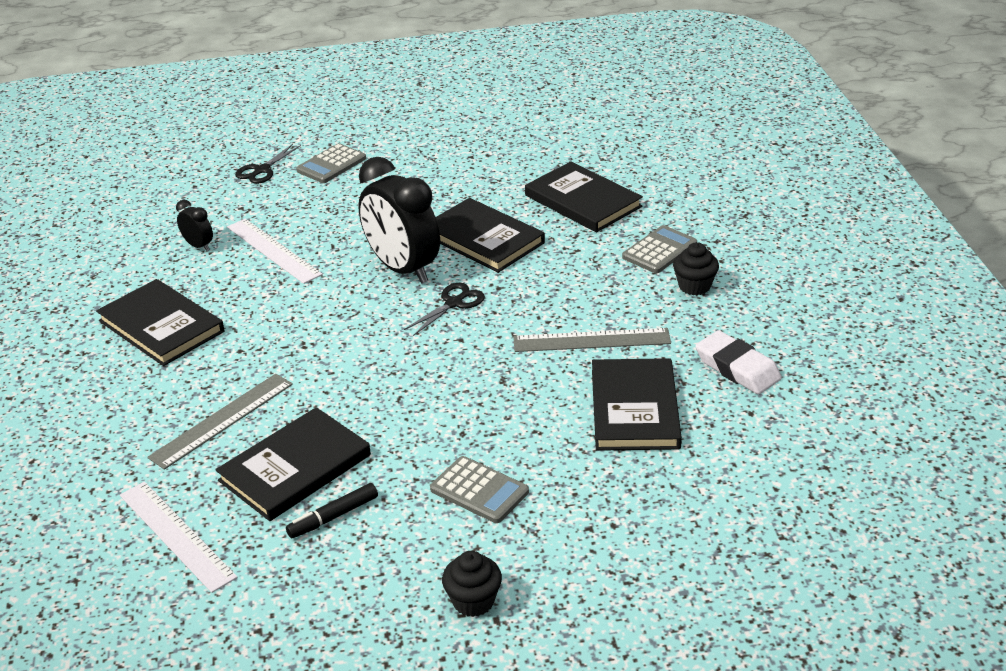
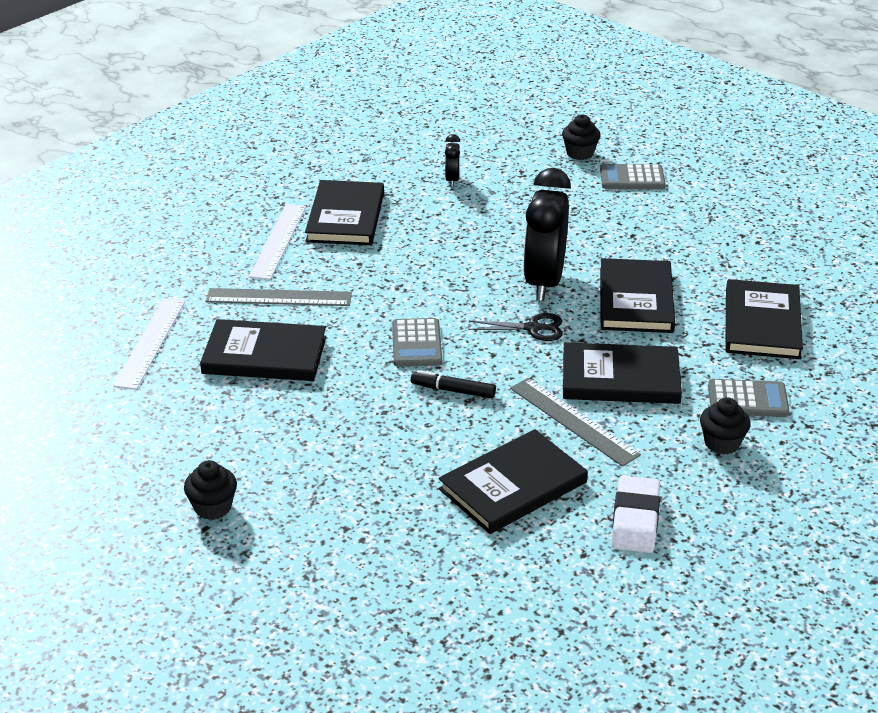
camera: 50 degrees right, 0 degrees up
(262, 170) = (580, 153): black scissors -> black cupcake
(273, 250) = (489, 213): white ruler -> white ruler (278, 241)
(333, 517) = (233, 399): black marker -> black marker (453, 390)
(479, 490) = (330, 452): grey calculator -> grey calculator (416, 344)
(567, 293) = (620, 378): none -> black book

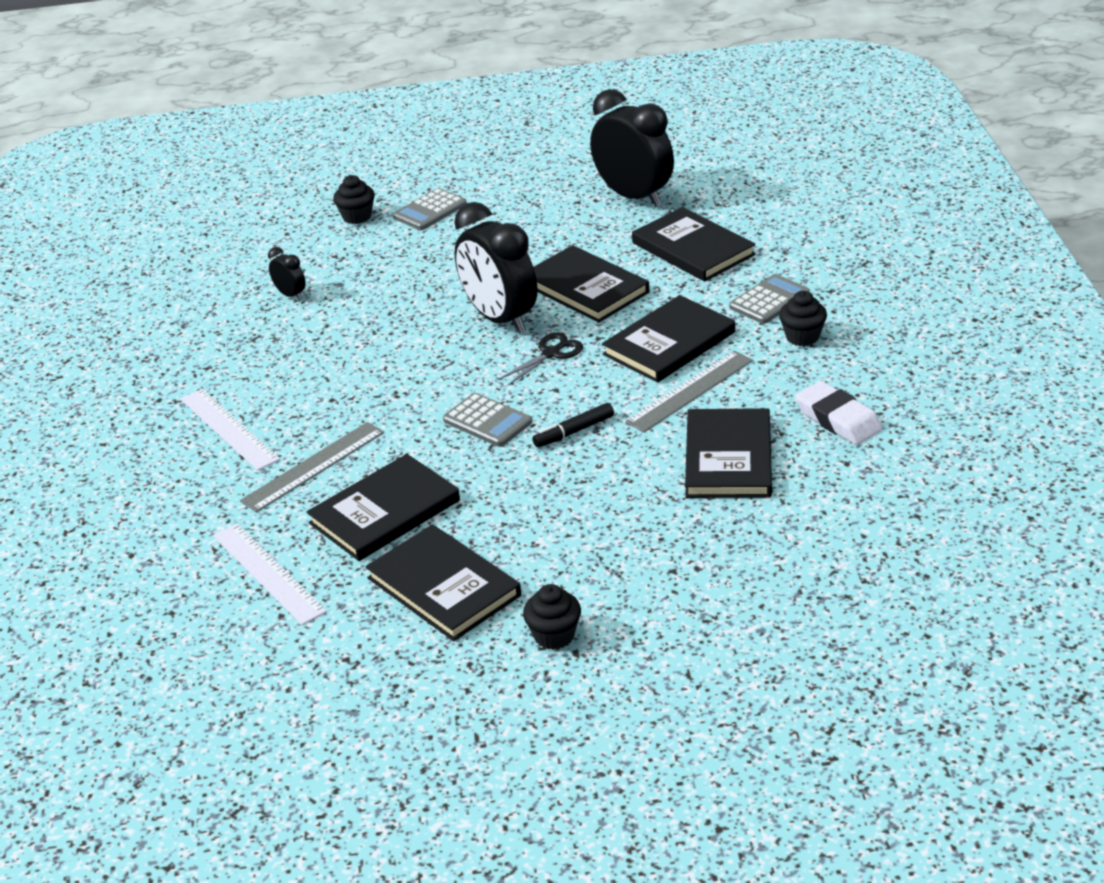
camera: 45 degrees left, 0 degrees up
(345, 217) = (253, 375): black book -> black book (443, 587)
(573, 421) = (690, 391): grey ruler -> grey ruler turned 45 degrees counterclockwise
(789, 257) = (634, 196): none -> black clock

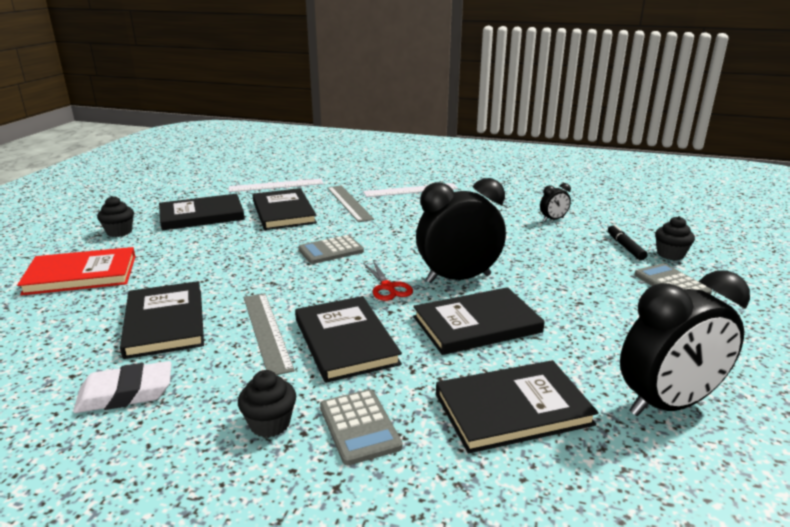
camera: 110 degrees right, 10 degrees down
(551, 353) = (388, 287): black scissors -> red scissors
(574, 431) = (281, 274): black marker -> black marker (625, 247)
(691, 584) = (81, 275): none -> red book
(728, 458) = (165, 322): black book -> black book turned 45 degrees clockwise

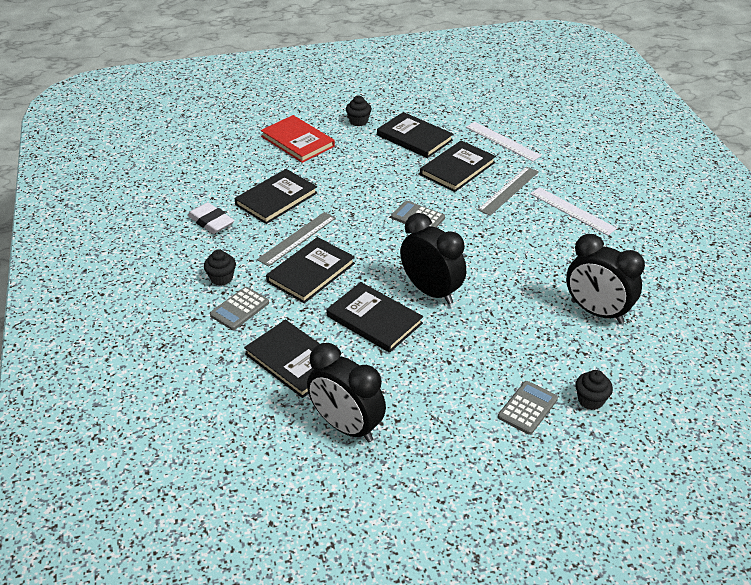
camera: 60 degrees right, 15 degrees up
(388, 287) = (389, 264): red scissors -> none
(553, 219) = (596, 312): black clock -> black clock, size x2.27
(625, 247) = (578, 369): black marker -> none

